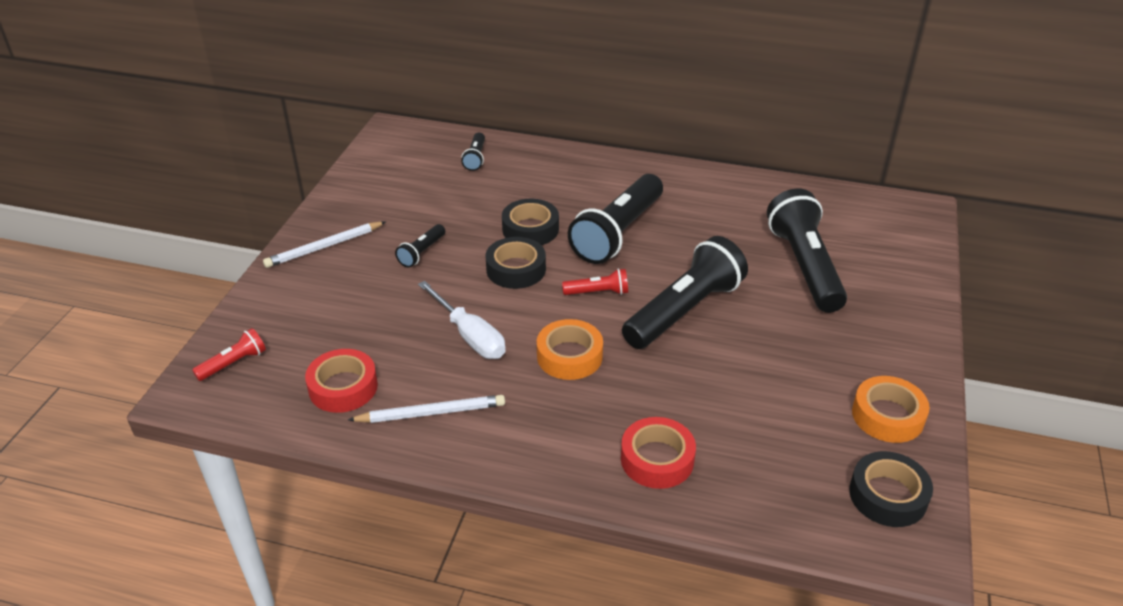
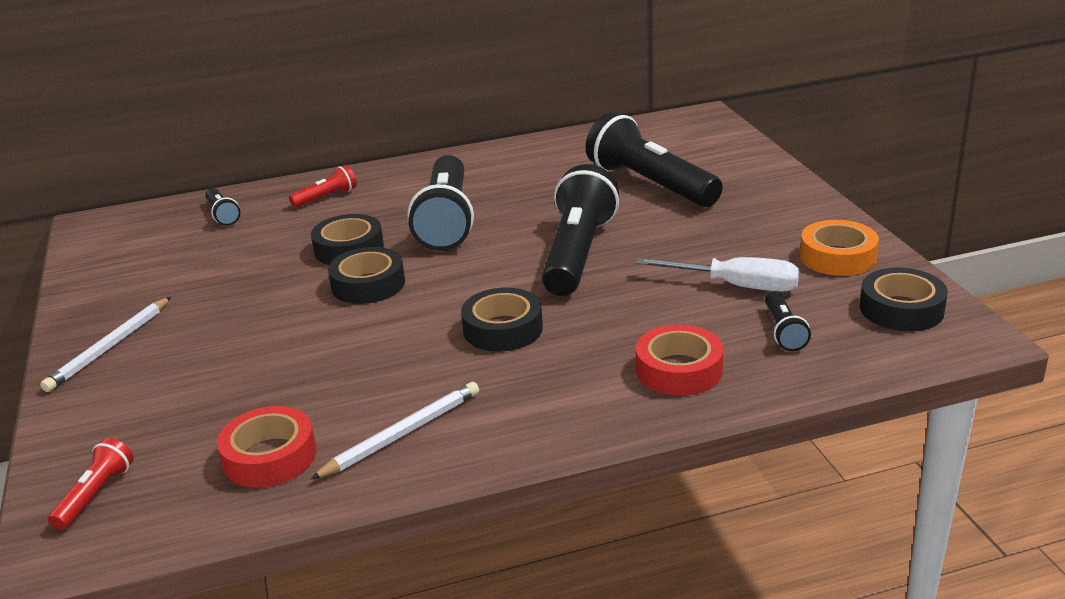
camera: 30 degrees left, 10 degrees down
(421, 252) = (242, 309): black flashlight -> black flashlight (783, 331)
(470, 335) = (375, 354): white screwdriver -> white screwdriver (736, 286)
(569, 356) = (503, 329): orange tape -> black tape
(598, 292) = (476, 271): red flashlight -> red flashlight (326, 197)

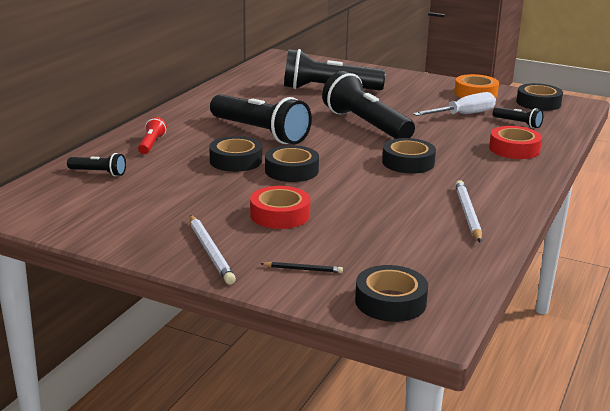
camera: 50 degrees left, 5 degrees down
(96, 495) = (390, 302): red flashlight -> black tape
(122, 410) = (303, 269): none -> black pencil
(269, 457) = (433, 248): red tape -> red tape (280, 215)

